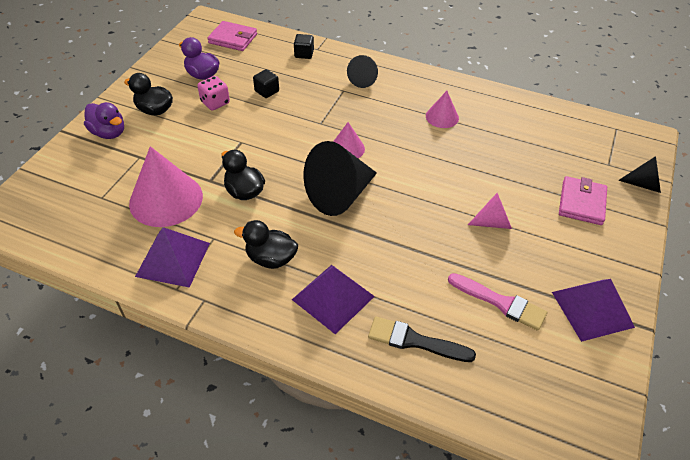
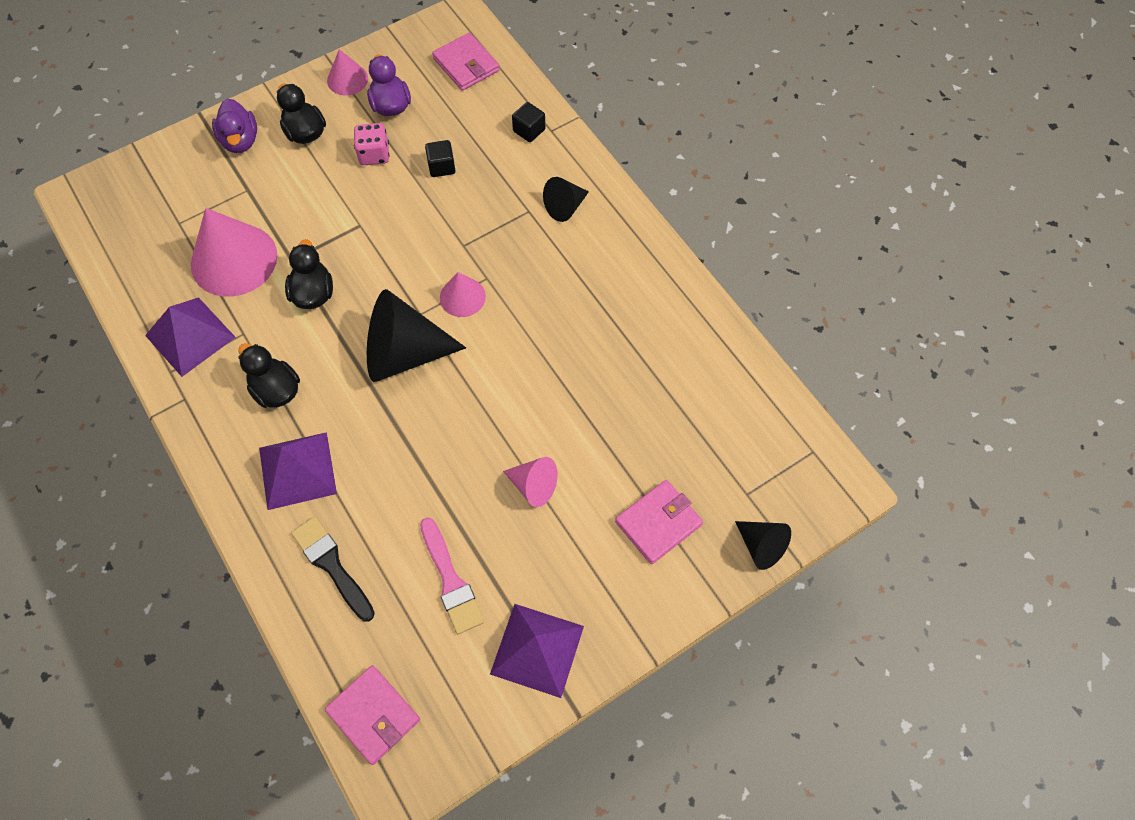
camera: 35 degrees right, 15 degrees up
(442, 117) = (609, 312): pink cone -> pink cone (347, 79)
(538, 416) = (374, 715): none -> pink wallet

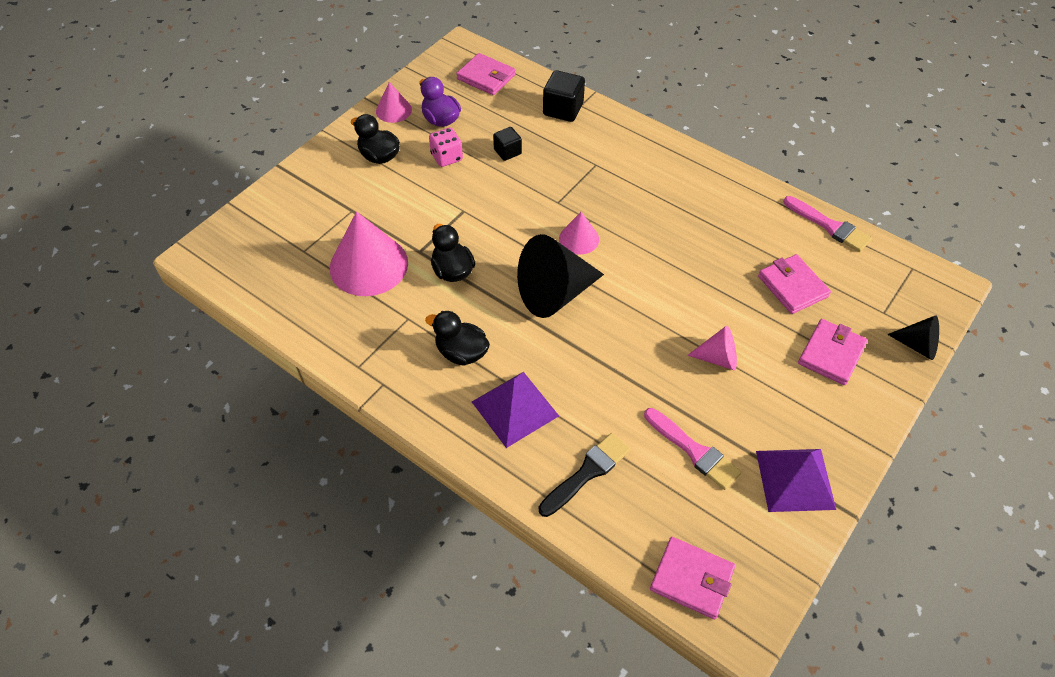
camera: 20 degrees left, 10 degrees down
(190, 336) = (361, 334): purple pyramid -> none
(240, 141) = (326, 176): purple duck -> none
(332, 565) = (587, 472): black brush -> black brush turned 105 degrees clockwise
(529, 130) = (563, 109): black cube -> black cube, size x1.61
(565, 207) = (623, 154): black cone -> none
(662, 429) = (792, 286): none -> pink wallet
(747, 369) = (829, 226): none -> pink brush

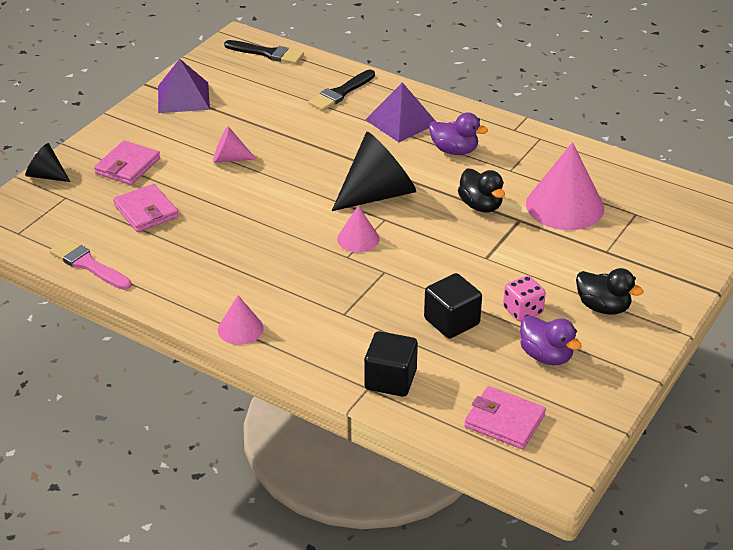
camera: 175 degrees right, 15 degrees down
(393, 110) = (612, 365): pink cone -> pink cone (240, 329)
(461, 352) = (454, 150): black duck -> purple duck
(507, 152) = (451, 321): black cube -> black cube, size x1.61
(691, 579) = (267, 53): pink wallet -> black brush
(694, 451) = (258, 107): pink brush -> none

